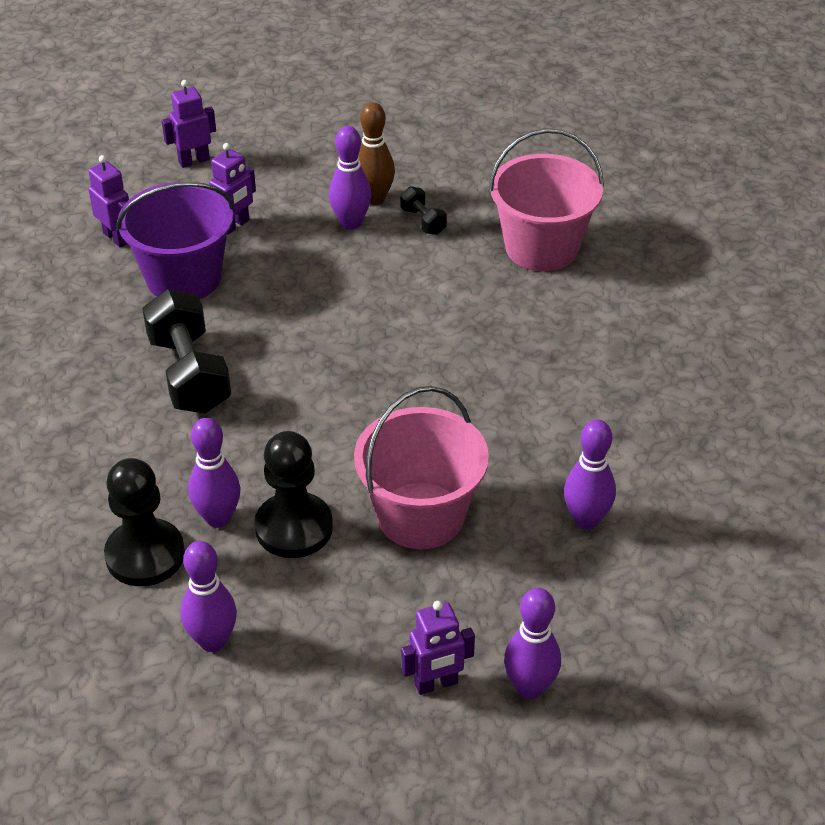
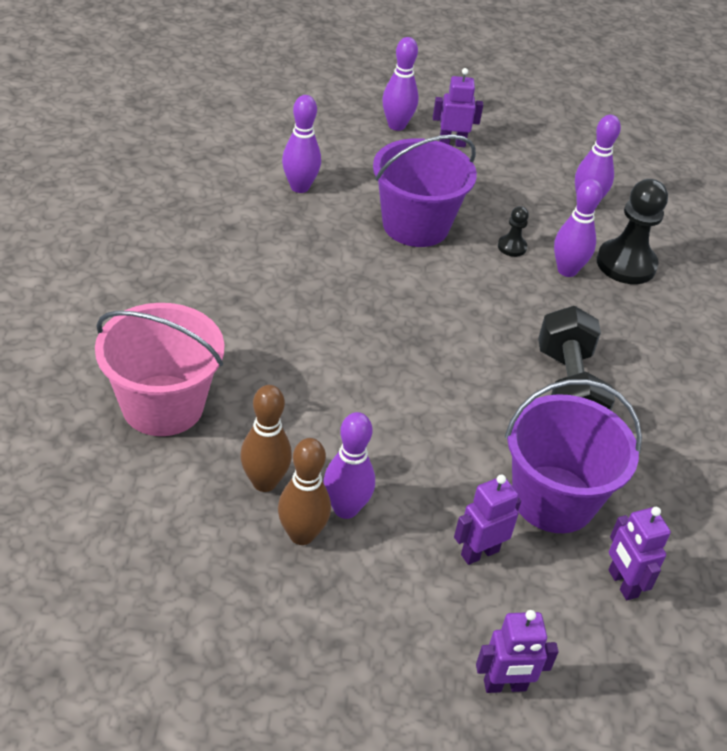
camera: 165 degrees left, 0 degrees up
(294, 528) = (512, 247): black pawn -> black pawn, size x0.49
(421, 516) = (415, 225): pink bucket -> purple bucket
(423, 221) = (264, 482): black dumbbell -> brown bowling pin

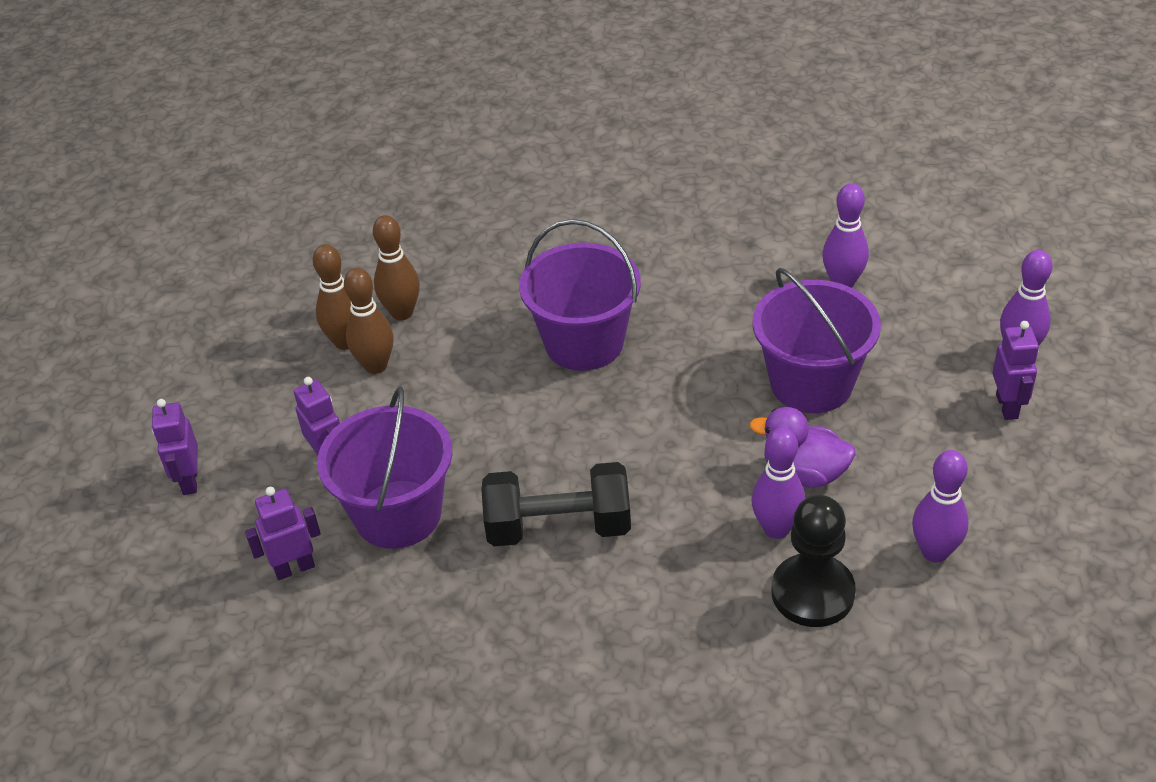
camera: 95 degrees right, 0 degrees up
(163, 405) = (484, 241): pink bucket -> none
(341, 348) = (584, 343): none -> purple bucket
(345, 509) = (376, 366): purple bowling pin -> brown bowling pin
(512, 247) = (804, 473): black pawn -> purple duck

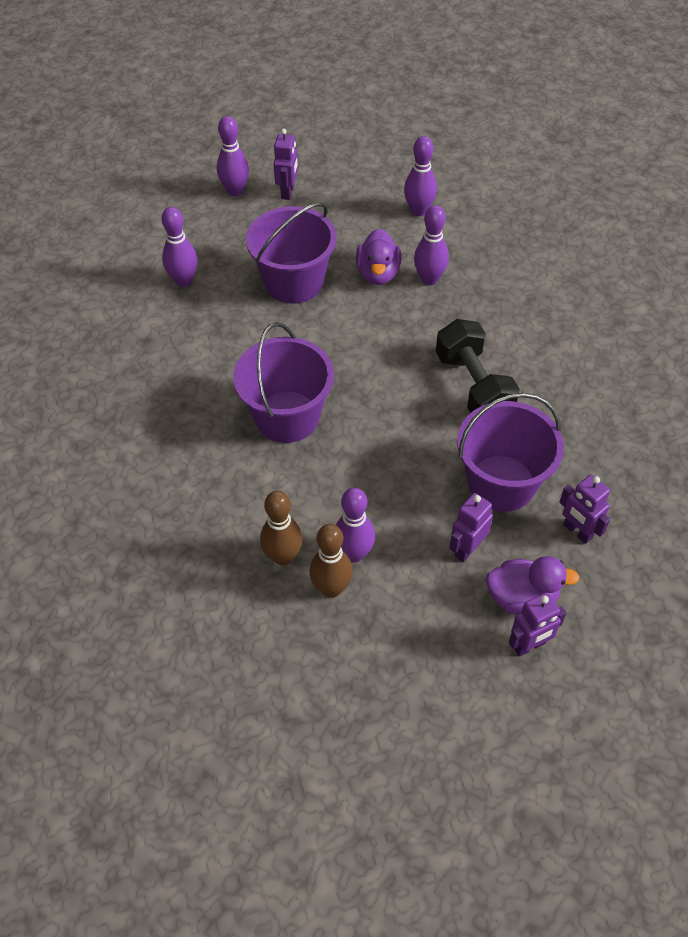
camera: 110 degrees left, 10 degrees up
(245, 491) = (522, 597): none -> purple duck
(376, 366) = (354, 553): brown bowling pin -> purple bowling pin
(812, 593) = (471, 256): black pawn -> none
(1007, 406) = (288, 192): purple robot -> purple robot turned 120 degrees clockwise

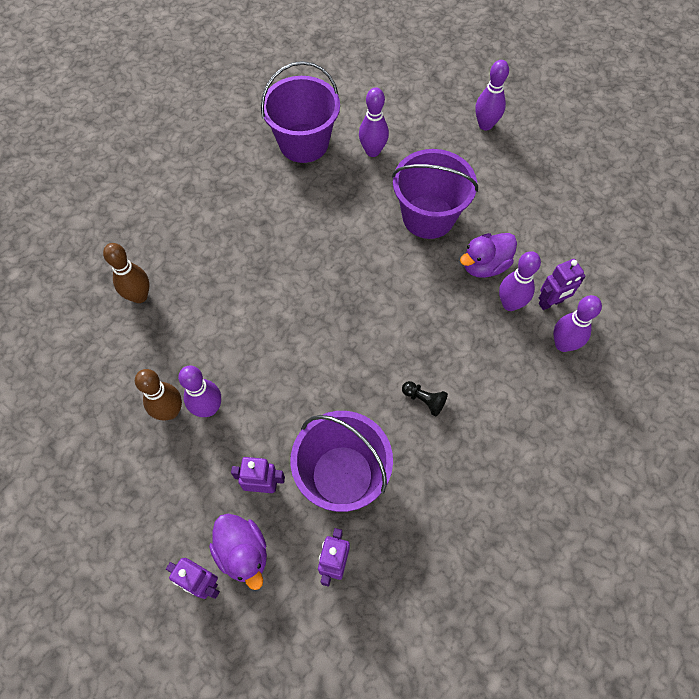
camera: 55 degrees right, 10 degrees up
(283, 556) = (177, 364): brown bowling pin -> brown bowling pin (139, 296)
(287, 417) = (299, 291): purple bucket -> purple bucket (304, 143)
(288, 192) = (515, 156): purple robot -> purple robot (551, 303)
(419, 211) = (577, 253): purple bowling pin -> purple bowling pin (563, 344)
(473, 386) = (424, 400): black dumbbell -> black pawn

